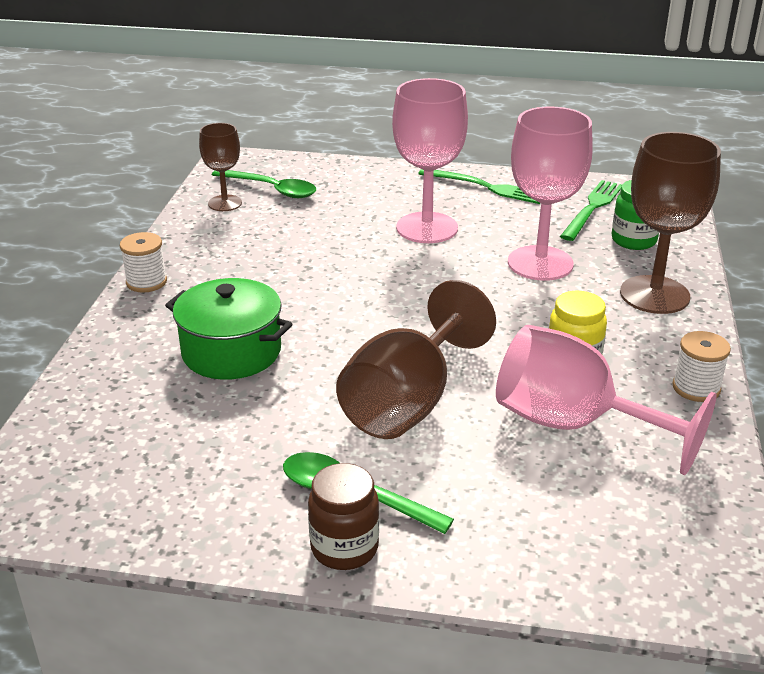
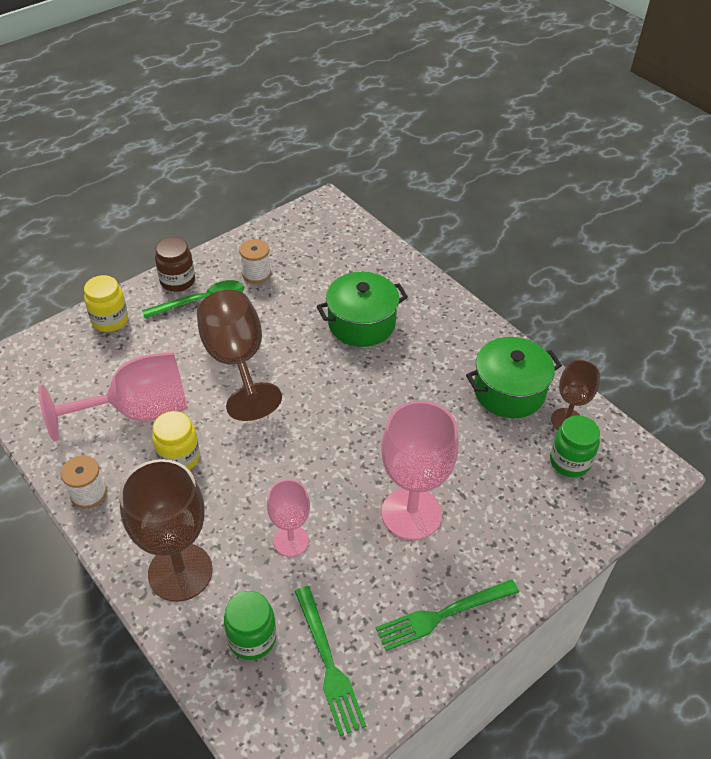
camera: 130 degrees right, 15 degrees up
(146, 282) = (479, 327): white spool -> white spool (256, 273)
(223, 237) = (509, 391): none -> green pot
(271, 189) = (569, 462): green spoon -> green jar
(499, 557) = (110, 320): none -> yellow jar
(540, 263) = (291, 541): pink goblet -> pink goblet, size x0.57

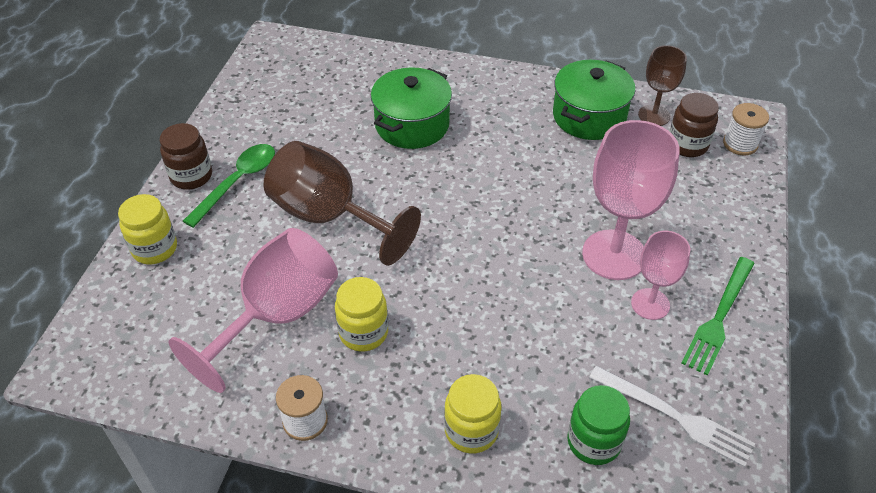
camera: 35 degrees left, 0 degrees up
(180, 572) = (471, 431): brown goblet -> yellow jar
(256, 273) = (267, 131): white spool -> white spool (740, 144)
(291, 541) = (540, 339): pink goblet -> pink goblet (650, 304)
(328, 663) = (675, 417): green fork -> white fork
(569, 462) = (687, 145): green jar -> brown jar

